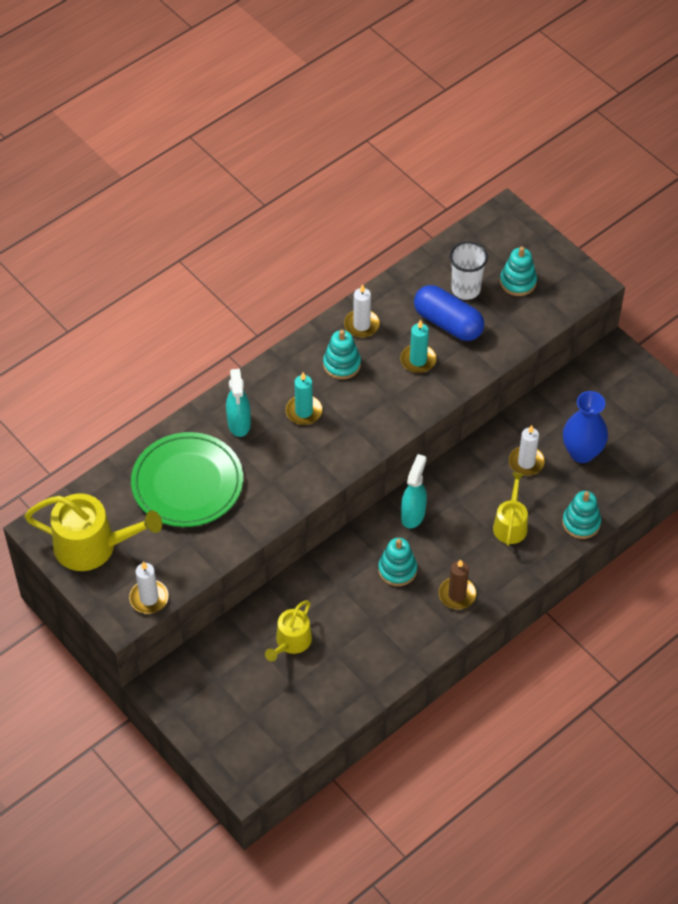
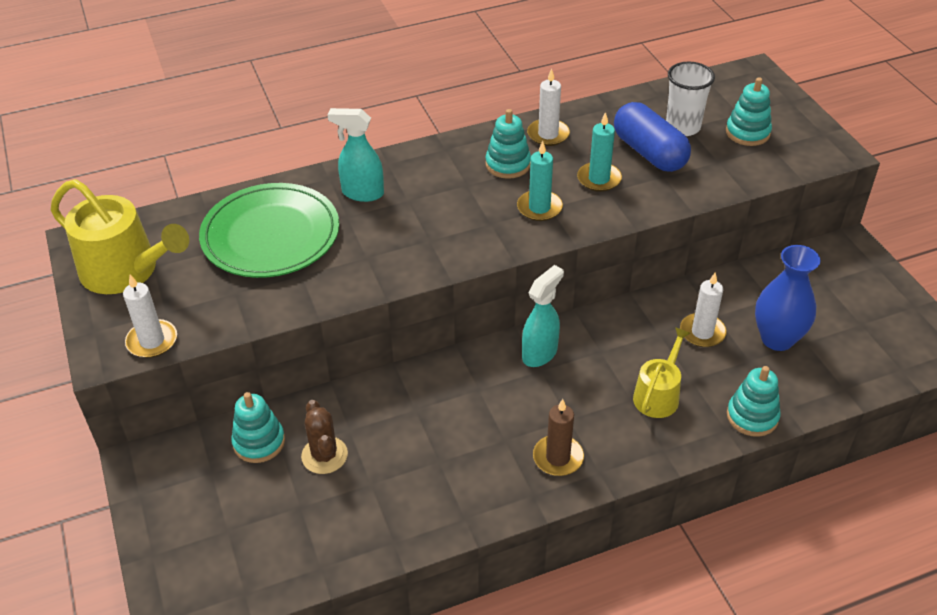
camera: 20 degrees right, 10 degrees down
(239, 424) = (362, 193): turquoise spray bottle -> turquoise spray bottle turned 90 degrees clockwise
(291, 642) = (324, 455): yellow watering can -> brown cactus
(304, 411) = (442, 198): turquoise candle -> turquoise candle (539, 208)
(397, 569) = (494, 408): turquoise stacking toy -> turquoise stacking toy (259, 442)

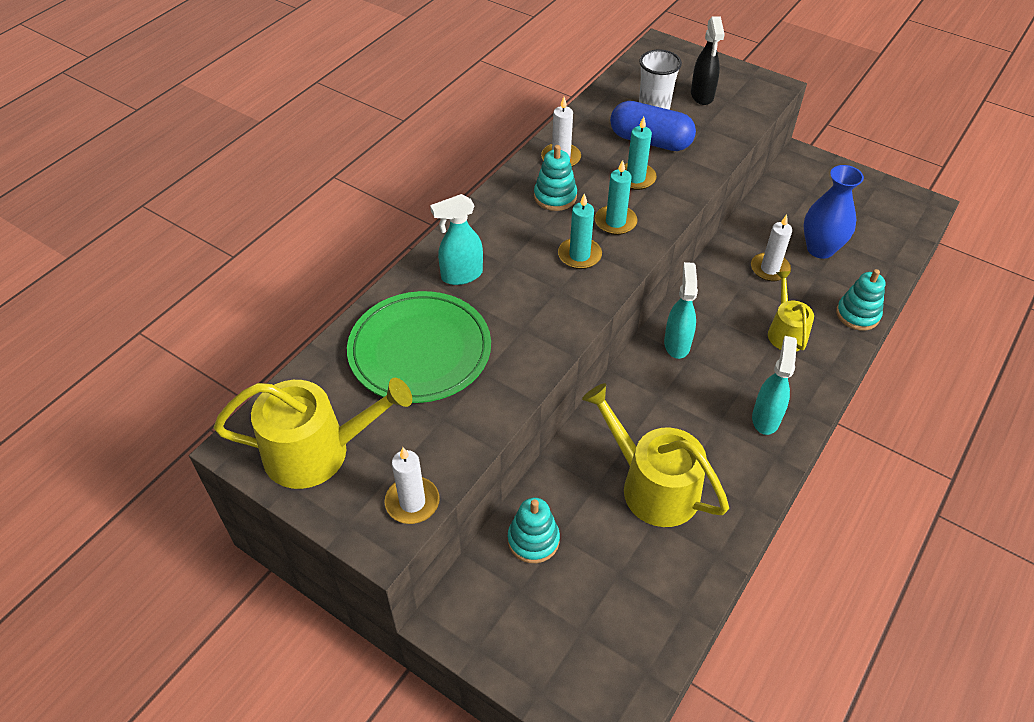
camera: 35 degrees left, 5 degrees up
(324, 455) = (597, 519): brown cactus -> none
(396, 456) = (652, 486): none -> yellow watering can
(477, 221) = (579, 255): none -> turquoise candle
(558, 457) = (766, 418): brown candle -> turquoise spray bottle
(747, 132) = (702, 96): turquoise stacking toy -> black spray bottle

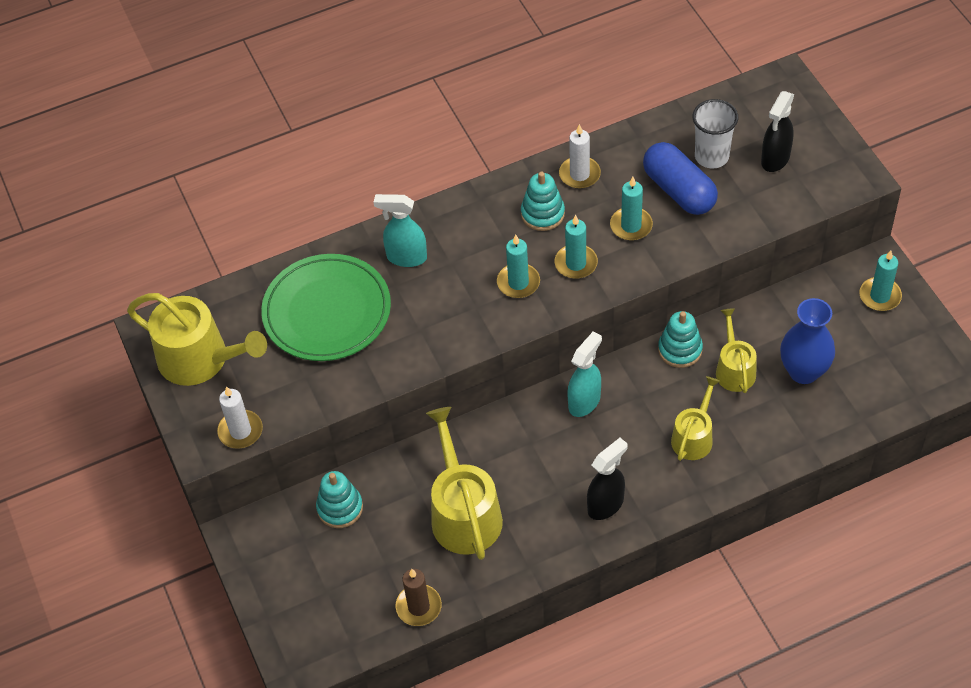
camera: 35 degrees right, 5 degrees up
(681, 596) = (418, 607): none -> brown candle
(766, 418) = (606, 504): turquoise spray bottle -> black spray bottle
(770, 269) = (734, 369): white candle -> yellow watering can
(823, 177) = (880, 296): none -> turquoise candle
(857, 314) = (778, 453): turquoise stacking toy -> turquoise stacking toy (680, 349)

